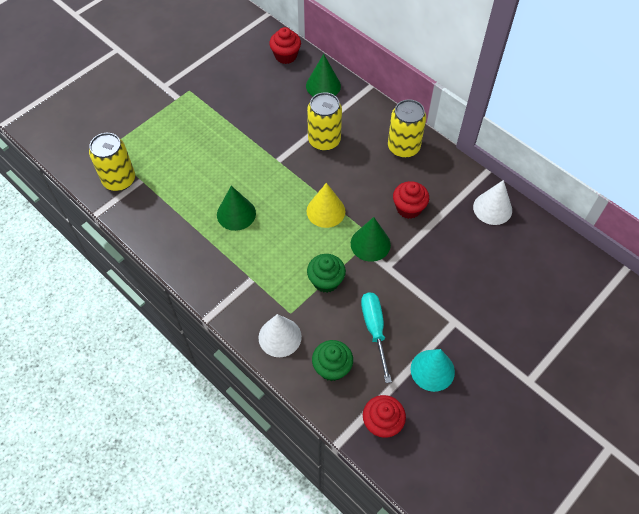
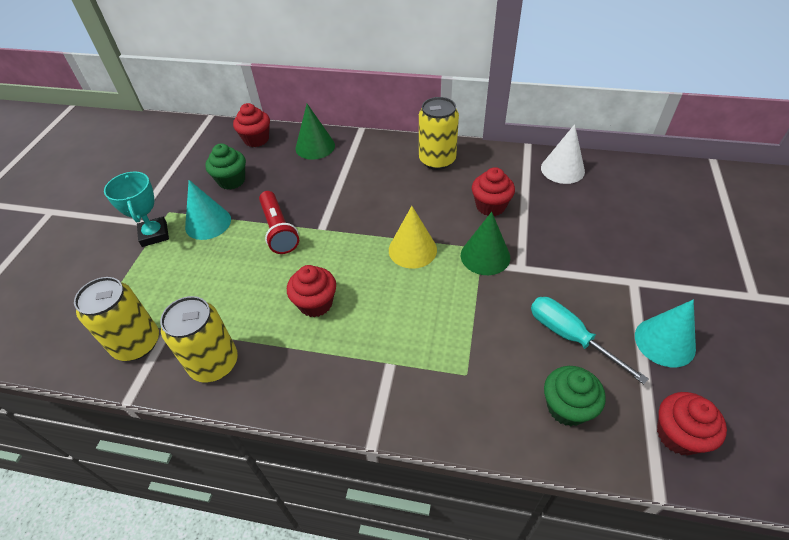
camera: 30 degrees left, 10 degrees down
(170, 104) = (154, 234): none -> turquoise trophy
(208, 114) = (208, 223): none -> turquoise cone
(236, 214) = (315, 303): green cone -> red cupcake
(250, 145) = (278, 230): none -> red flashlight
(280, 337) = (478, 410): white cone -> none
(324, 140) = (355, 189): yellow can -> yellow can (214, 363)
(326, 281) = (474, 317): green cupcake -> green cupcake (231, 180)

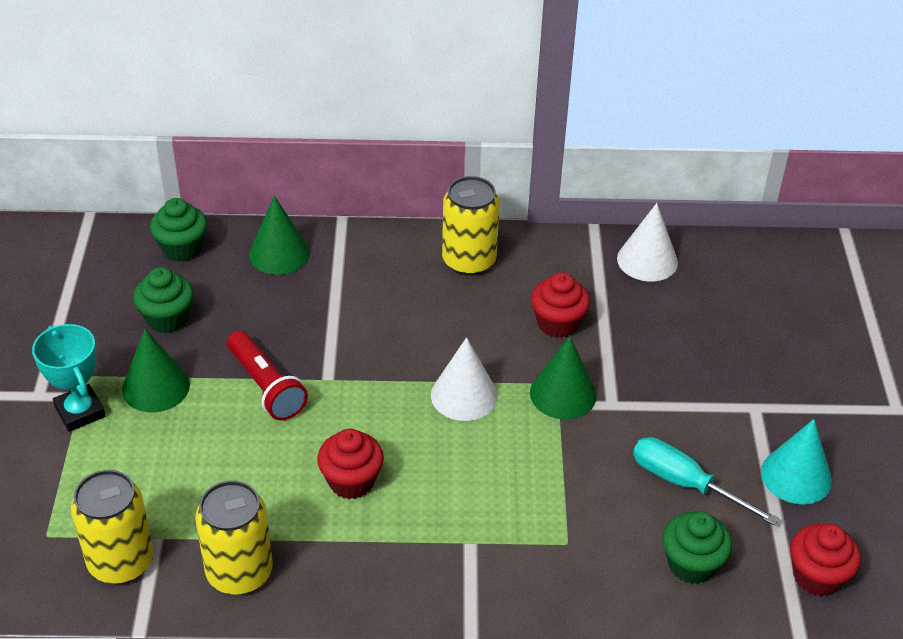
camera: 15 degrees left, 5 degrees down
(208, 223) = (156, 387): turquoise cone -> green cone
(256, 139) = (182, 248): red cupcake -> green cupcake
(412, 249) = (464, 395): yellow cone -> white cone

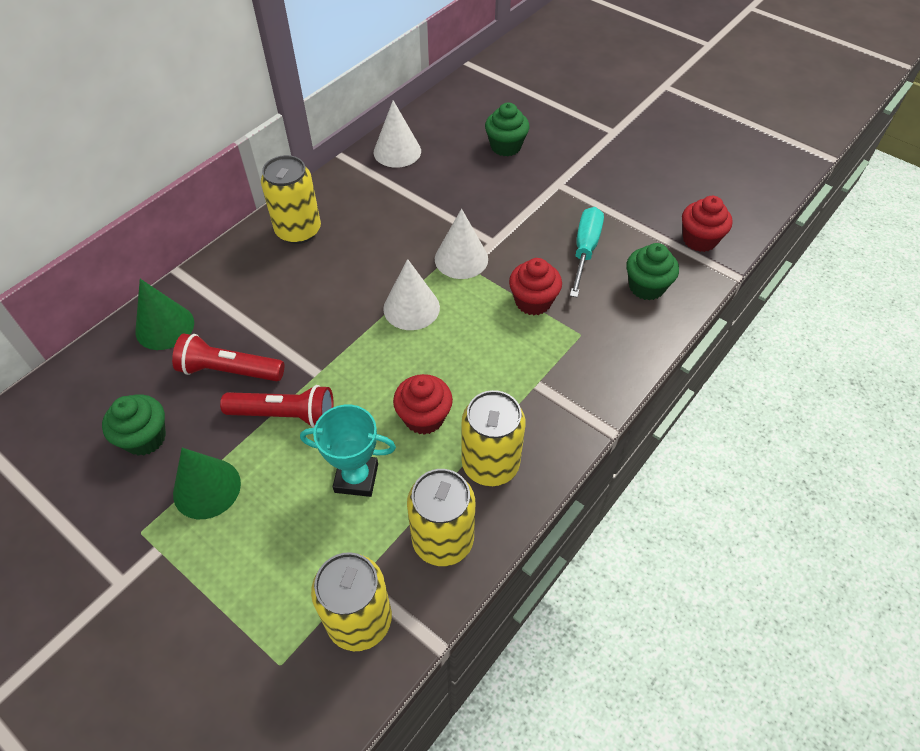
camera: 50 degrees left, 10 degrees up
(80, 412) = (174, 560): turquoise trophy -> turquoise trophy (356, 478)
(182, 248) = (83, 383): green cupcake -> green cupcake (505, 146)
(275, 322) = (229, 370): none -> red flashlight
(346, 560) = (490, 464): none -> yellow can
(557, 323) = (401, 223): red cupcake -> red cupcake (533, 301)
(563, 393) = (461, 259): green cone -> white cone
(684, 483) = (585, 250): turquoise screwdriver -> turquoise screwdriver turned 120 degrees clockwise
(796, 476) = (623, 200): turquoise cone -> none

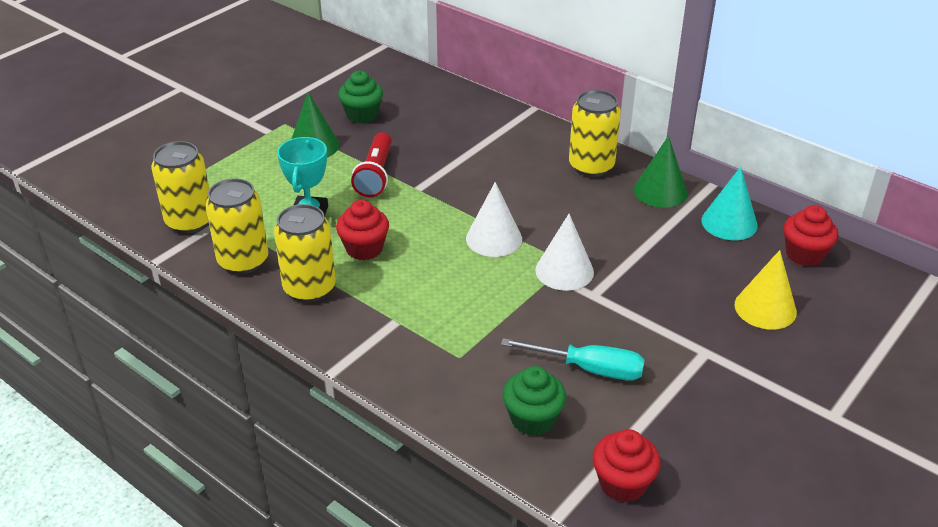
camera: 90 degrees right, 15 degrees down
(165, 327) = (469, 110): green cone -> green cone (660, 191)
(229, 370) = (422, 145): red flashlight -> none
(397, 151) = (729, 223): white cone -> turquoise cone
(505, 146) = (765, 308): green cupcake -> yellow cone
(533, 301) = (505, 322): red cupcake -> red cupcake (804, 254)

